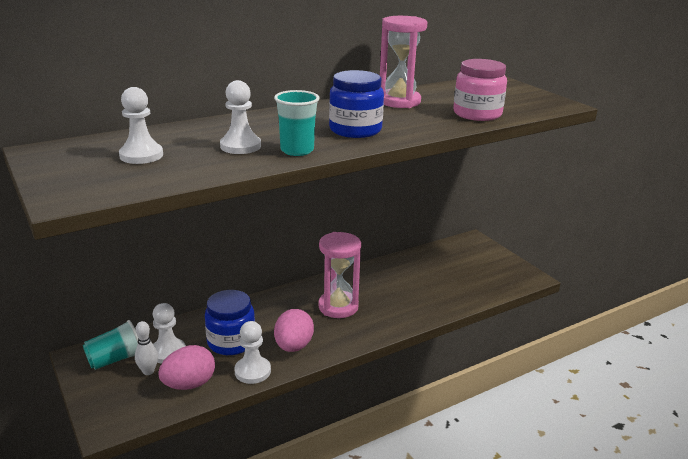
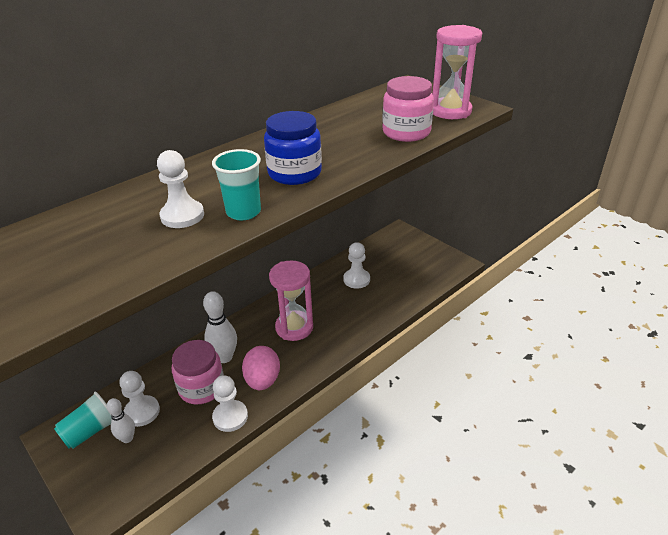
camera: 10 degrees left, 10 degrees up
(141, 155) = (77, 248): white pawn -> white pawn (356, 279)
(189, 384) = (172, 445): pink egg -> none
(231, 342) = (202, 387): blue jar -> pink jar
(260, 320) = (224, 357): none -> white bowling pin
(399, 101) = (326, 126): pink hourglass -> pink hourglass (450, 111)

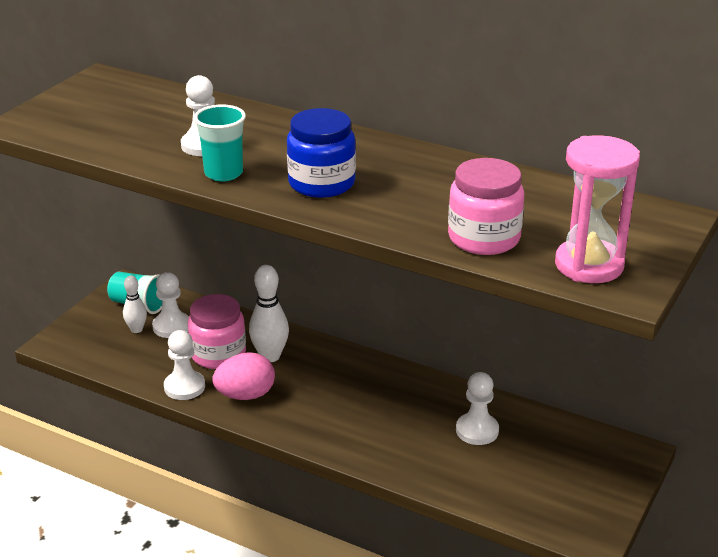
camera: 70 degrees right, 5 degrees down
(294, 327) = (346, 396): pink hourglass -> none

